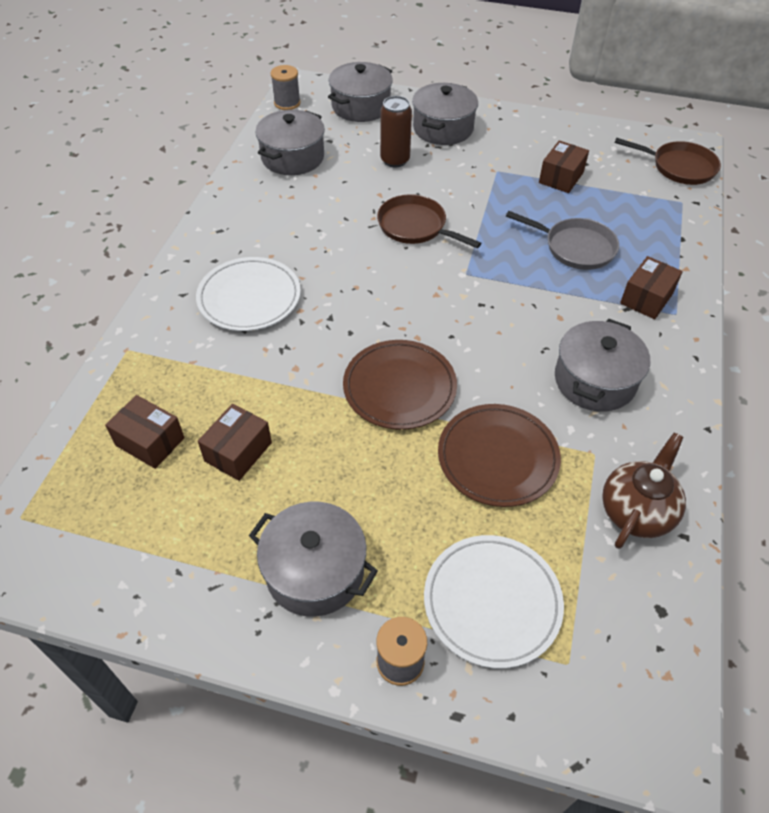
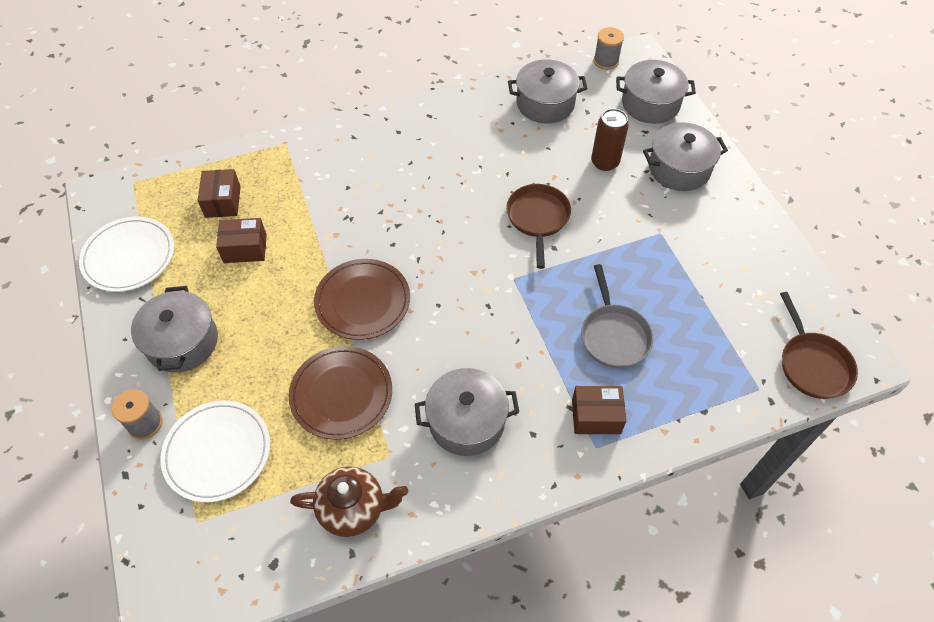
camera: 55 degrees right, 5 degrees up
(249, 298) = (379, 171): white plate -> white plate (129, 257)
(561, 178) = (698, 281): brown box -> none

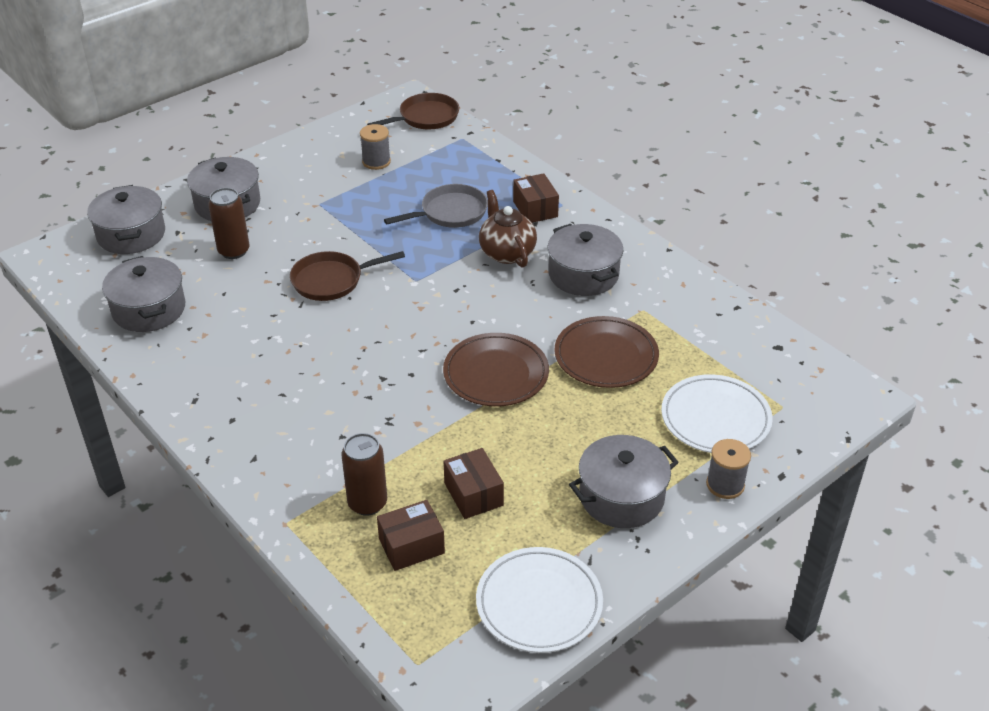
camera: 110 degrees left, 15 degrees down
(275, 187) = (367, 503): none -> brown can
(353, 509) = (702, 317): brown teapot -> brown teapot (506, 253)
(606, 61) = (60, 277): grey spool -> grey spool (376, 162)

